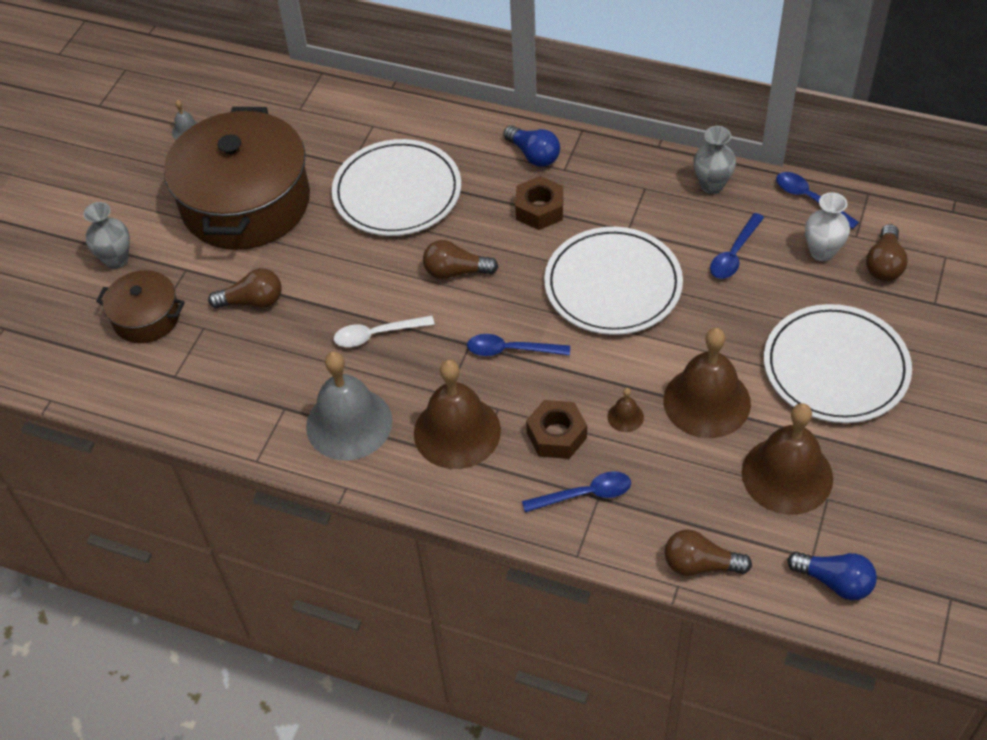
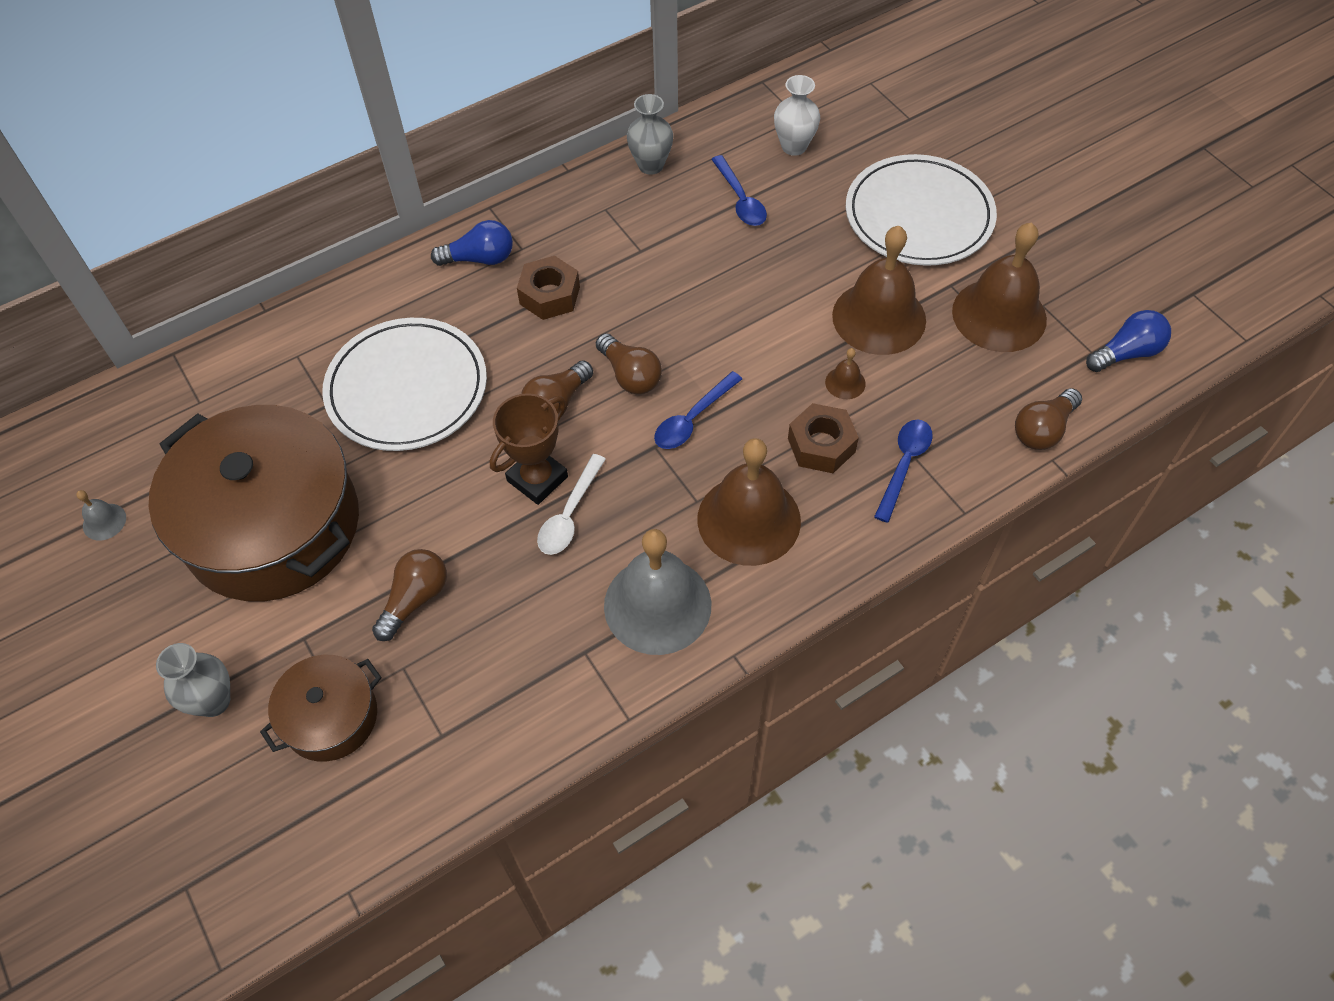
camera: 55 degrees left, 5 degrees up
(389, 301) = (537, 479): none -> brown trophy
(613, 285) = (692, 299): white plate -> none
(810, 199) = (732, 117): blue spoon -> none
(884, 264) = (843, 120): brown light bulb -> brown light bulb (630, 375)

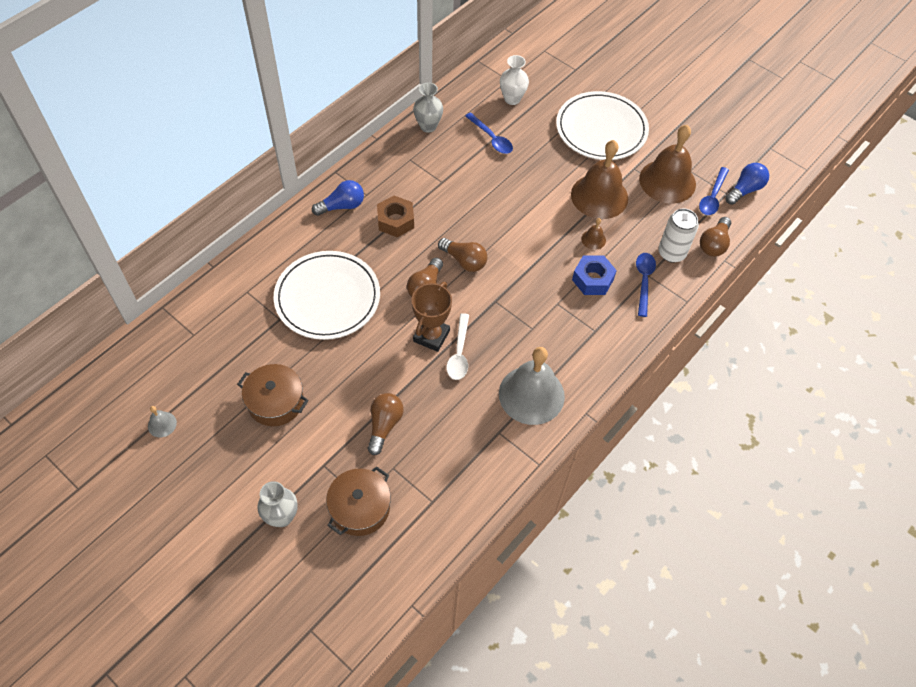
camera: 20 degrees left, 0 degrees up
(273, 526) = (275, 402): brown pot -> brown pot, size x0.49
(692, 419) = (512, 279): blue spoon -> blue spoon (712, 197)
(749, 519) = (566, 332): brown bell -> none
(821, 445) = (592, 279): brown nut -> blue nut
(966, 429) = (671, 253): none -> white can

